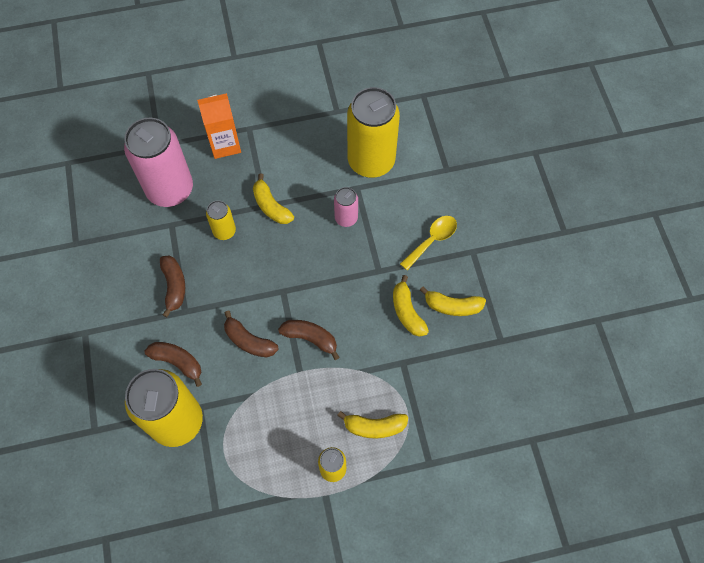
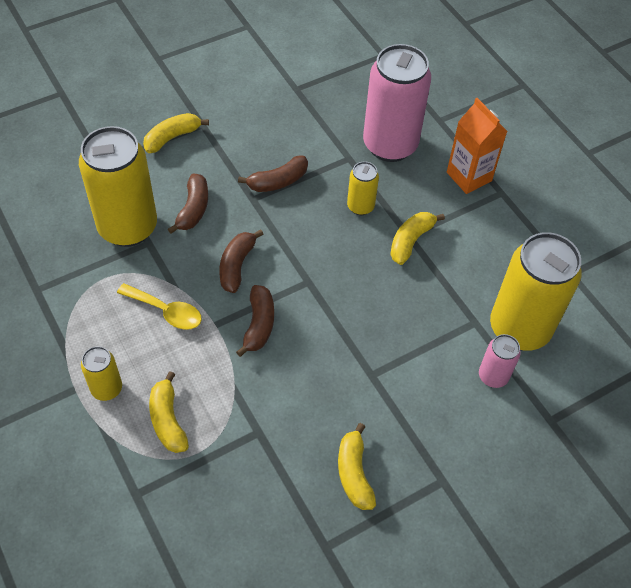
camera: 70 degrees right, 10 degrees down
(346, 218) = (428, 321): pink can -> pink can (493, 376)
(407, 312) = (327, 420): yellow banana -> yellow banana (172, 137)
(432, 240) = (438, 426): yellow spoon -> yellow spoon (166, 311)

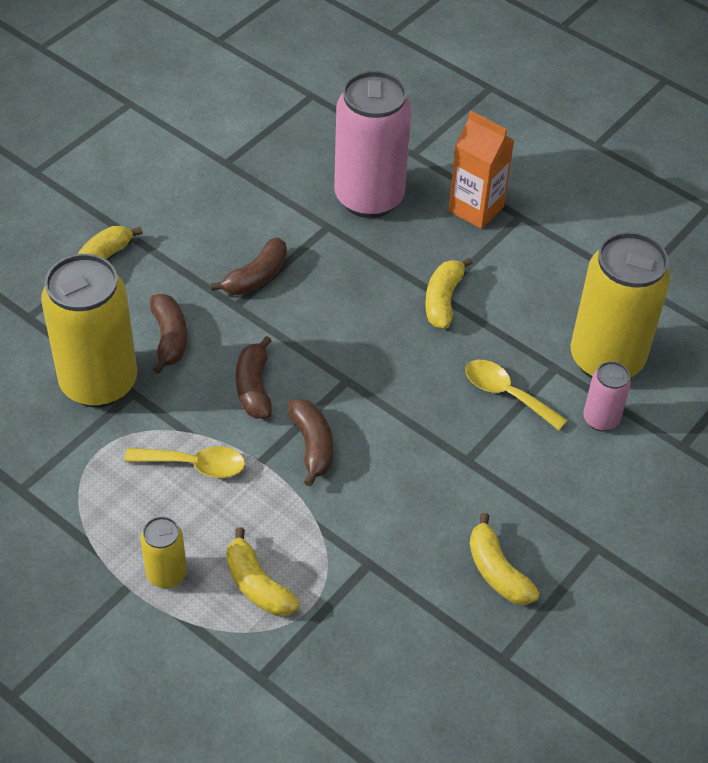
camera: 20 degrees left, 5 degrees down
(360, 206) = (367, 278): yellow can -> none
(426, 331) = (506, 394): none -> yellow spoon

